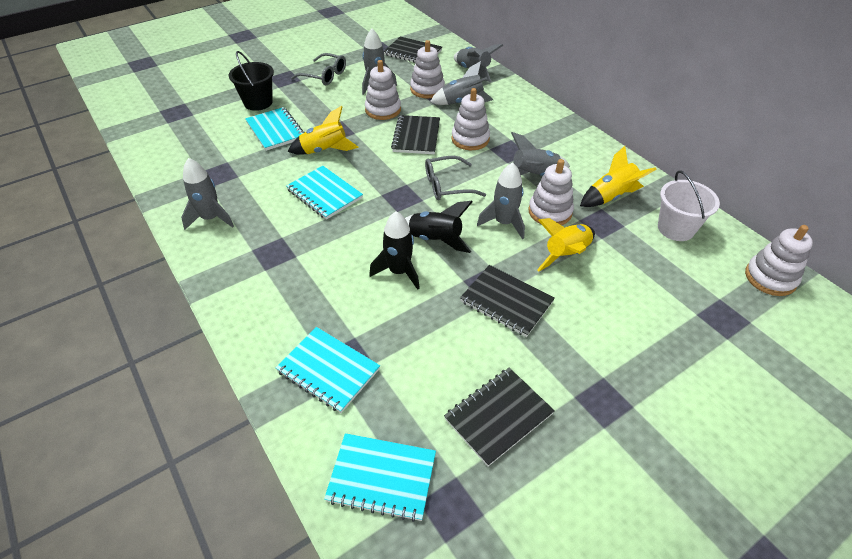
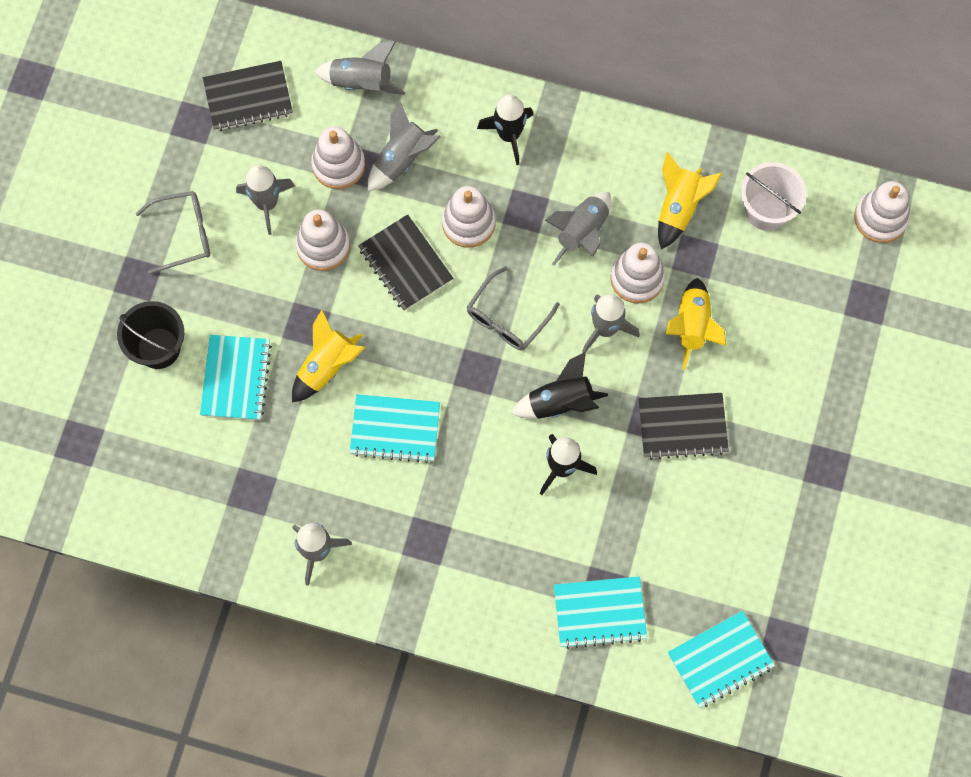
camera: 40 degrees left, 25 degrees up
(275, 130) = (236, 378): turquoise notebook -> turquoise notebook turned 75 degrees clockwise
(498, 416) = (761, 544): black notebook -> none
(531, 120) = (509, 135): none -> black rocket

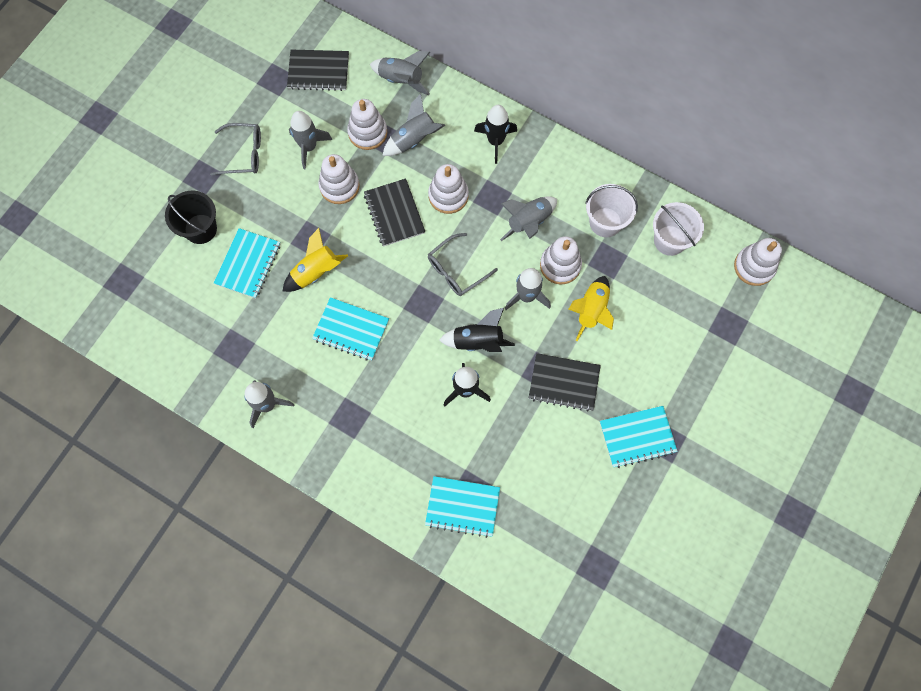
camera: 15 degrees right, 0 degrees up
(679, 207) = (605, 222): yellow rocket -> white bucket
(720, 660) = (544, 568): turquoise notebook -> turquoise notebook (637, 437)

